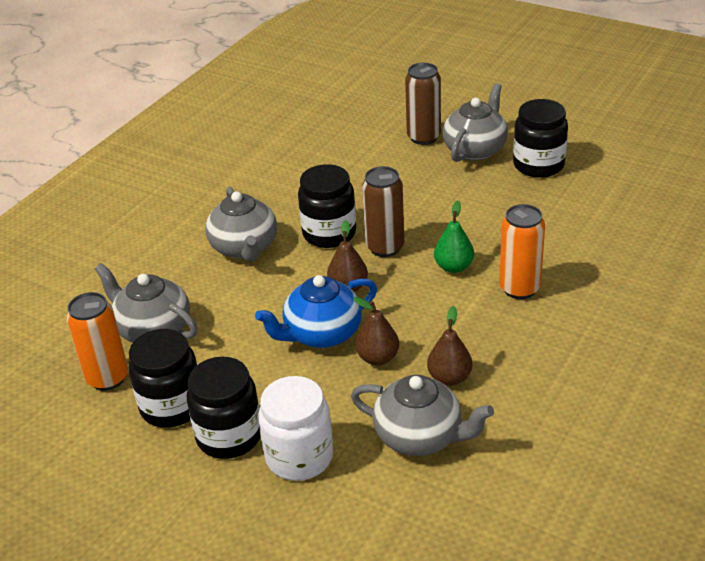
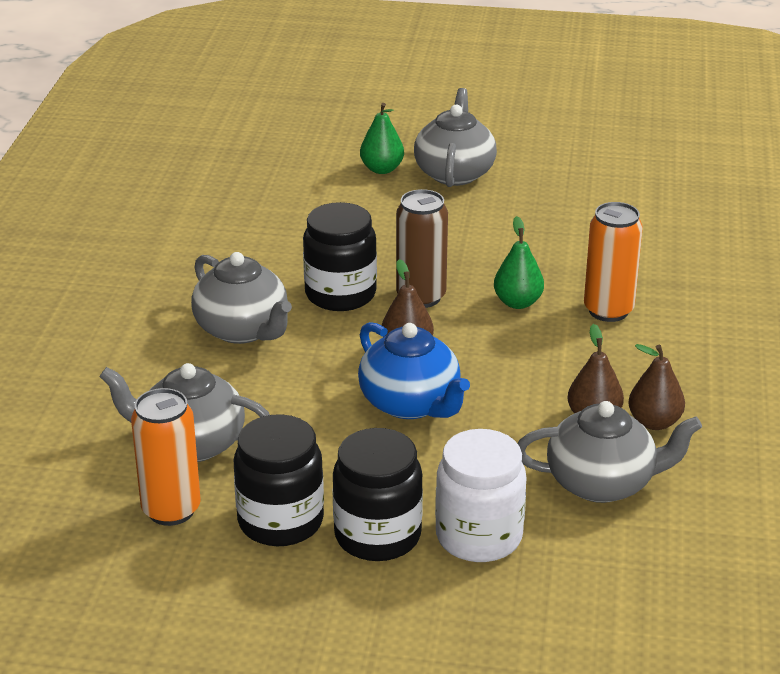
camera: 25 degrees left, 5 degrees down
(322, 334) = (411, 404): blue teapot -> blue teapot turned 75 degrees counterclockwise
(378, 358) = (496, 414): brown pear -> brown pear (654, 422)
(423, 137) = (382, 169): brown can -> green pear
(538, 165) = (540, 178): black jar -> none

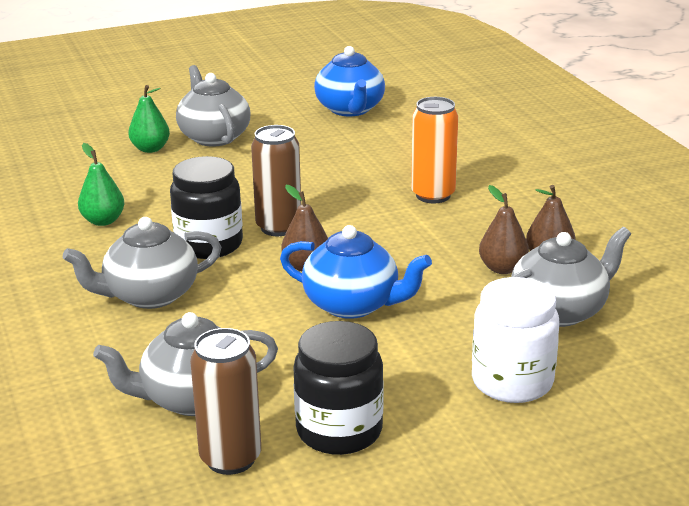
camera: 30 degrees left, 5 degrees down
(171, 510) = (230, 458): orange can -> brown can
(243, 330) = (149, 295): grey teapot -> grey teapot turned 135 degrees clockwise
(377, 535) = (432, 411): black jar -> none
(518, 302) = (359, 209): green pear -> green pear (103, 221)
(625, 179) = (350, 109): none -> blue teapot

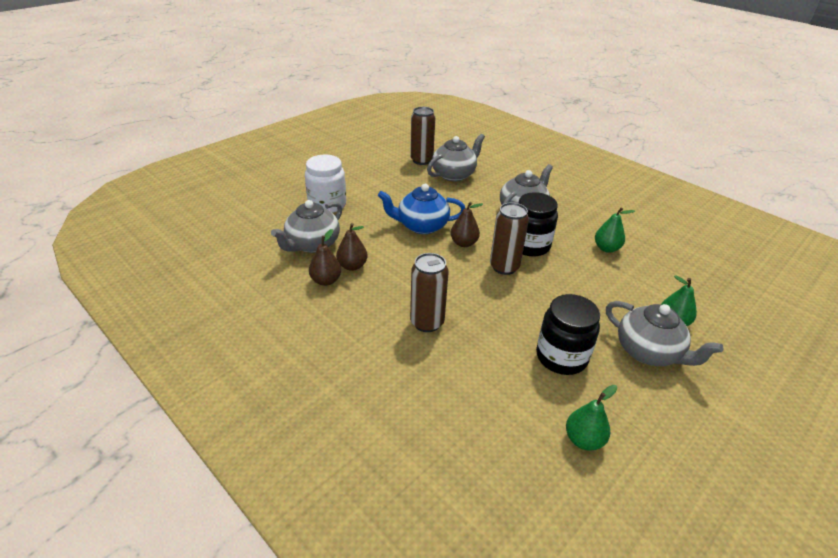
camera: 155 degrees right, 10 degrees up
(339, 431) = (389, 174): black jar -> black jar (561, 357)
(350, 109) = (583, 440): blue teapot -> green pear
(433, 195) = (427, 322): orange can -> brown can

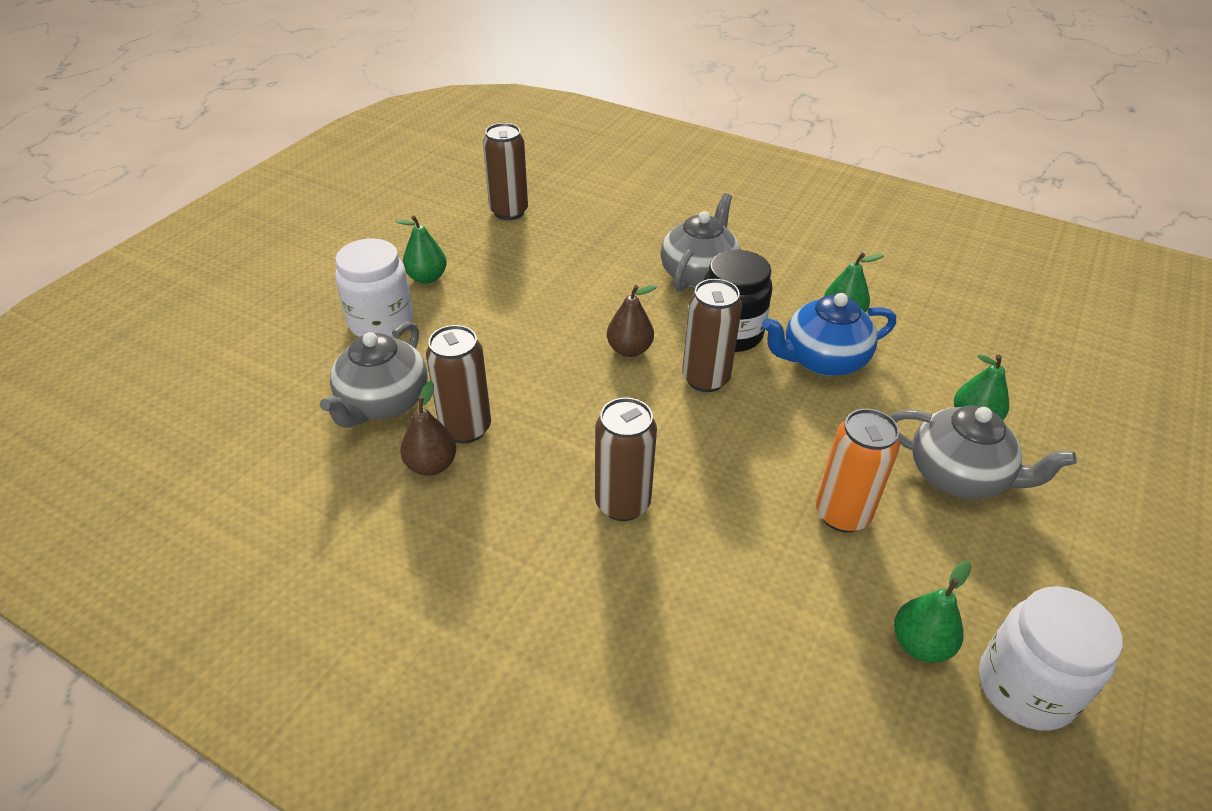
camera: 15 degrees left, 5 degrees up
(352, 266) = (466, 428): brown pear -> brown can
(361, 186) = (427, 278): none -> green pear
(421, 226) = (552, 332): blue teapot -> blue teapot (822, 360)
(454, 174) = (570, 229): grey teapot -> none
(561, 357) = (842, 514): black jar -> orange can
(645, 481) = (1025, 687): none -> white jar

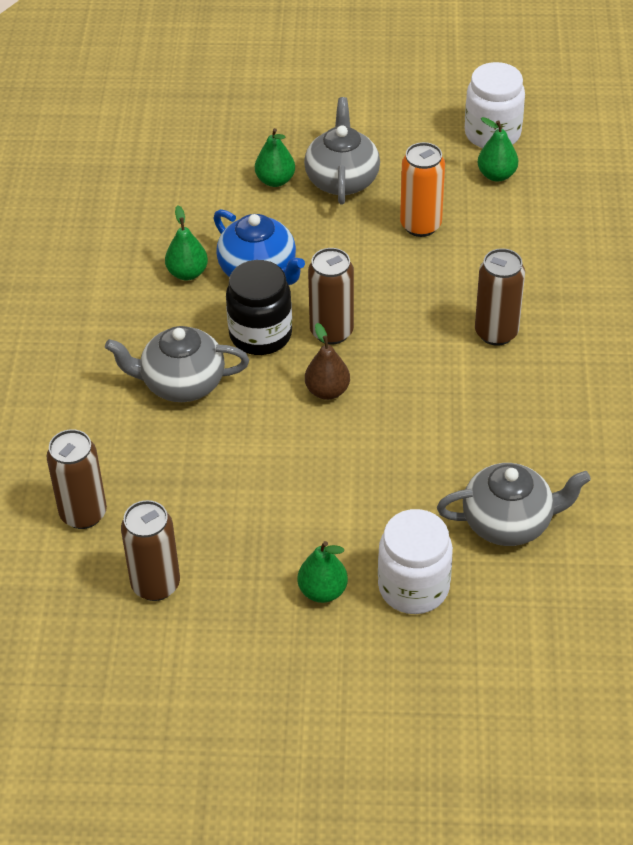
camera: 115 degrees left, 5 degrees up
(431, 465) = (546, 453): brown pear -> none
(466, 428) = (495, 452): brown can -> brown can (83, 514)

